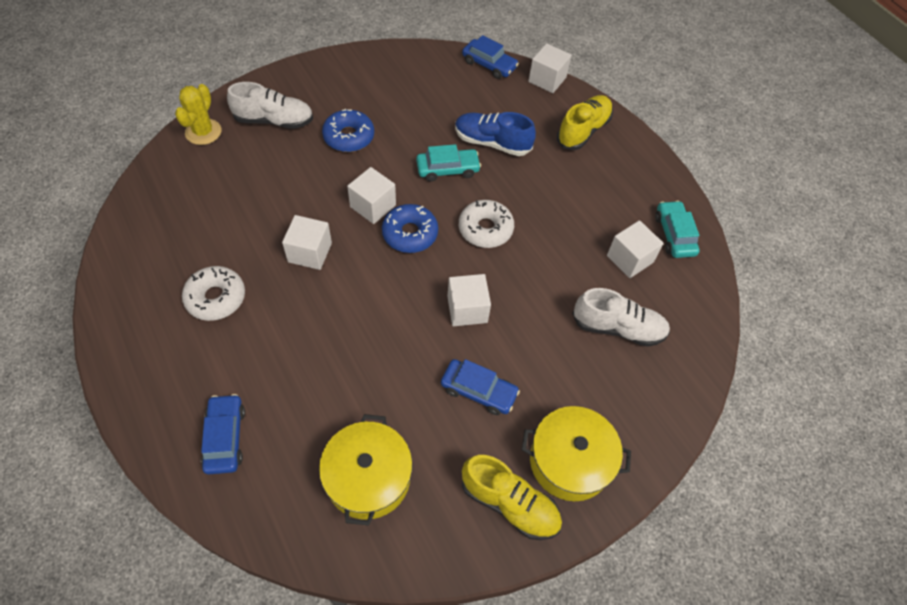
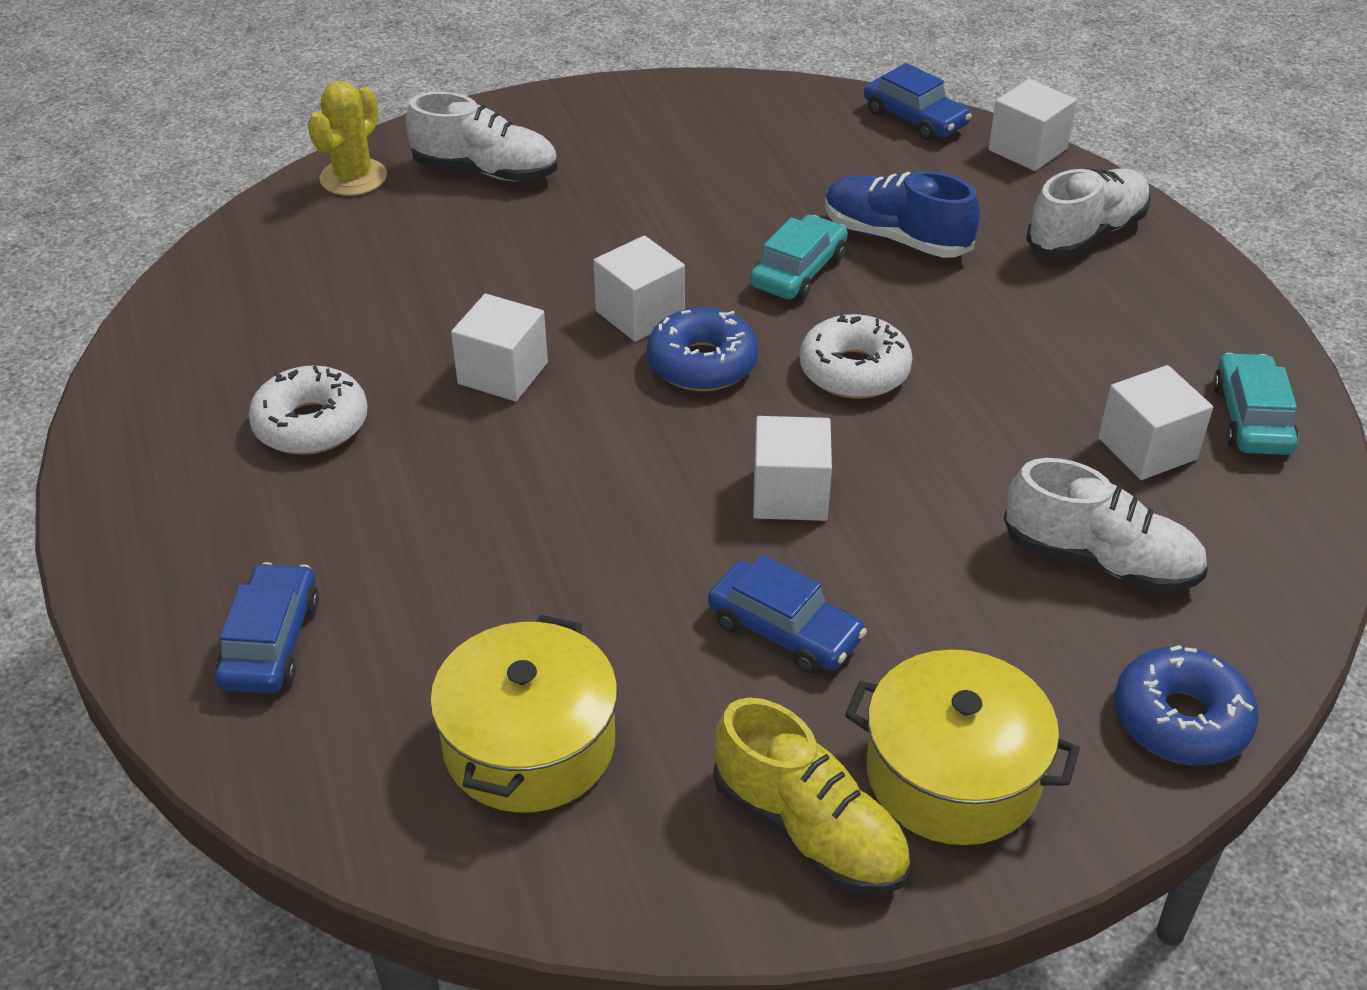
camera: 15 degrees right, 15 degrees down
(349, 137) = (618, 206): blue donut -> blue donut (1181, 719)
(447, 169) = (799, 271): turquoise car -> turquoise car turned 60 degrees counterclockwise
(583, 131) = (1086, 234): yellow shoe -> white shoe

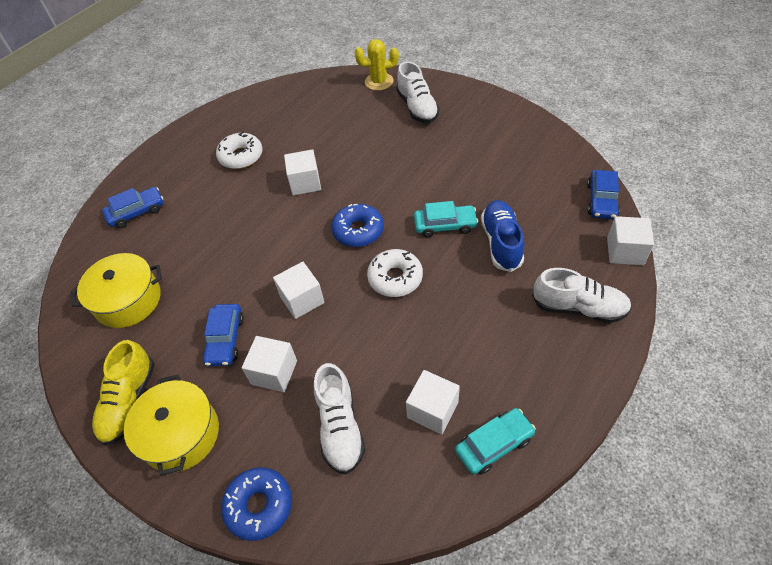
camera: 60 degrees right, 10 degrees up
(640, 314) = (372, 197): white cube -> white cube (274, 372)

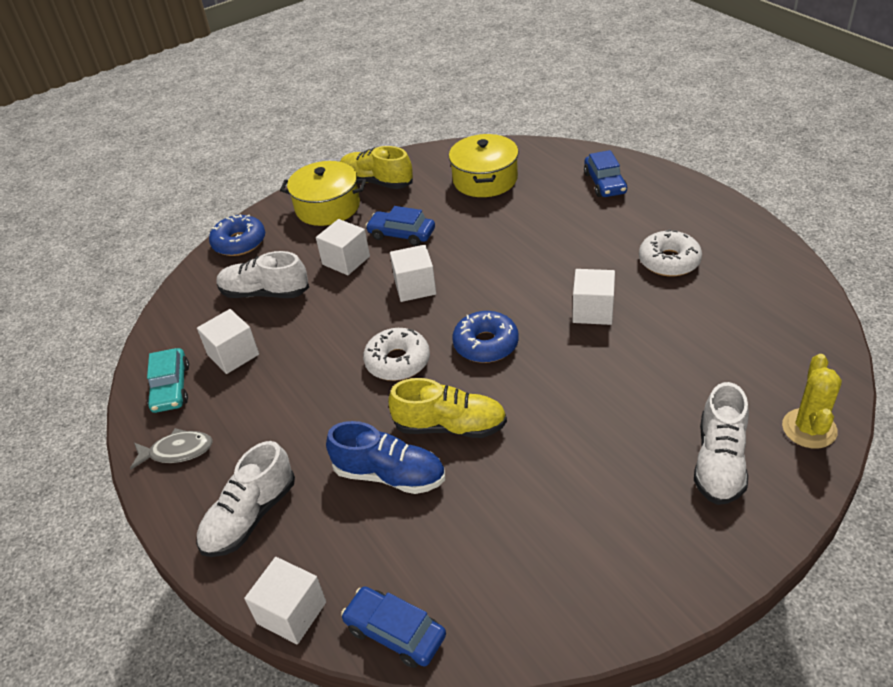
camera: 110 degrees right, 10 degrees down
(417, 107) = (719, 462): white shoe -> white shoe turned 75 degrees counterclockwise
(445, 225) = (450, 426): turquoise car -> yellow shoe
(555, 393) = (177, 451): none -> grey fish

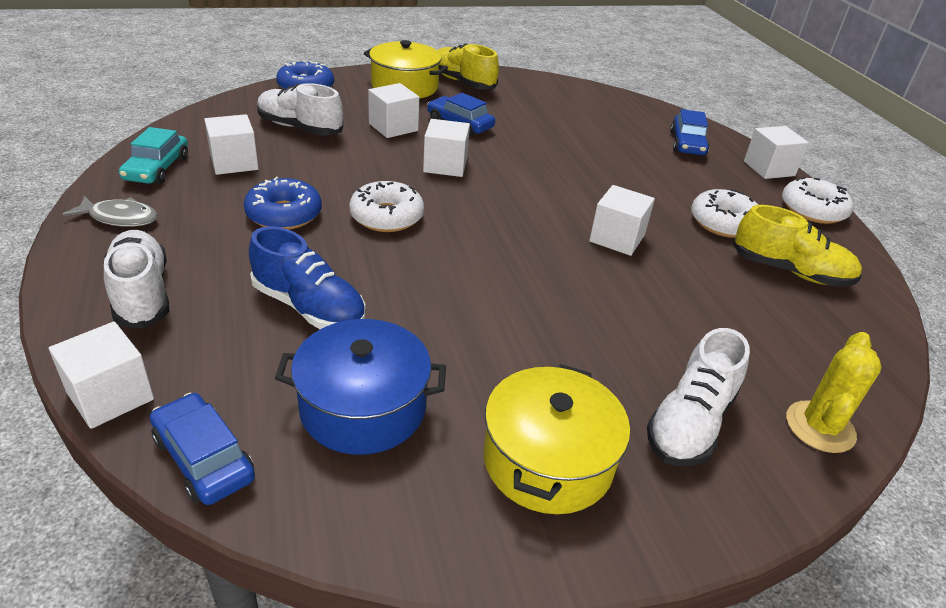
camera: 10 degrees right, 5 degrees down
(250, 516) = (142, 294): white shoe -> white shoe turned 105 degrees clockwise
(450, 426) = (402, 286): yellow shoe -> yellow shoe (790, 271)
(483, 545) = (363, 407): none -> blue pot
(485, 179) = (567, 109): yellow pot -> yellow pot (548, 460)
(486, 344) = (486, 230): blue donut -> blue donut (284, 214)
(682, 186) = (769, 168): none -> white cube
(733, 219) = (813, 210): none -> white donut

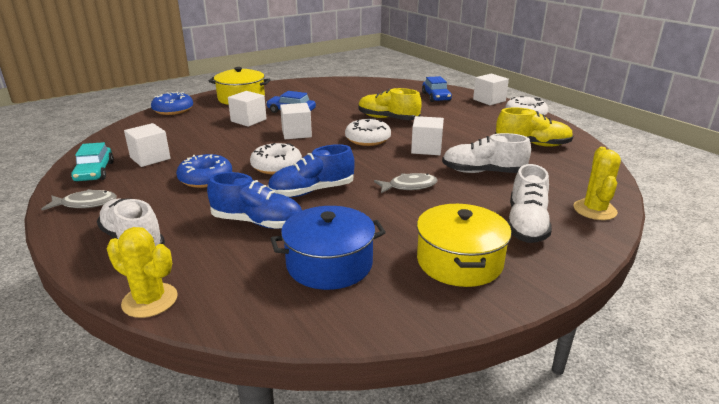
camera: 15 degrees left, 10 degrees down
(110, 396) = (150, 300): white cube -> yellow cactus
(204, 458) = (241, 316): blue car -> none
(300, 128) = (184, 131): white shoe -> white shoe (483, 172)
(410, 273) = (312, 191): none -> blue shoe
(463, 82) = (278, 90): yellow shoe -> yellow shoe (388, 118)
(551, 301) = (409, 186): none -> grey fish
(723, 223) = (481, 130): white donut -> white donut (368, 139)

